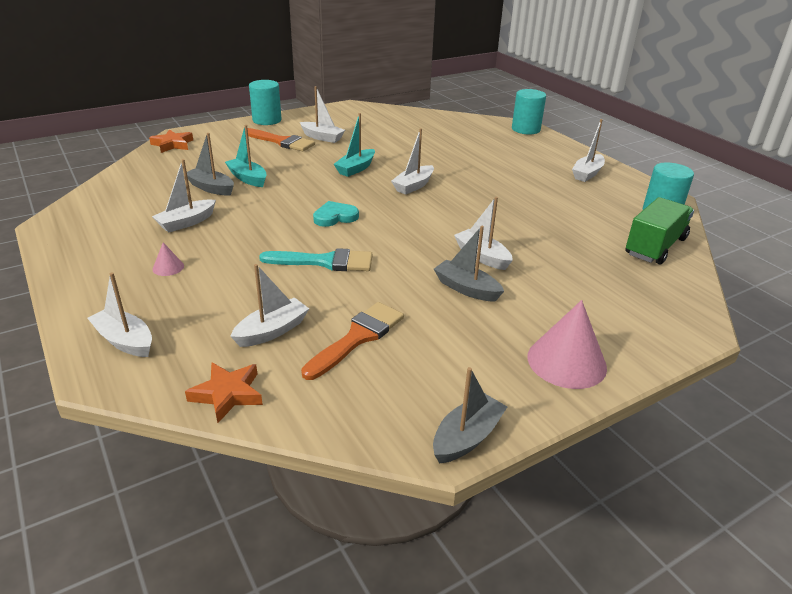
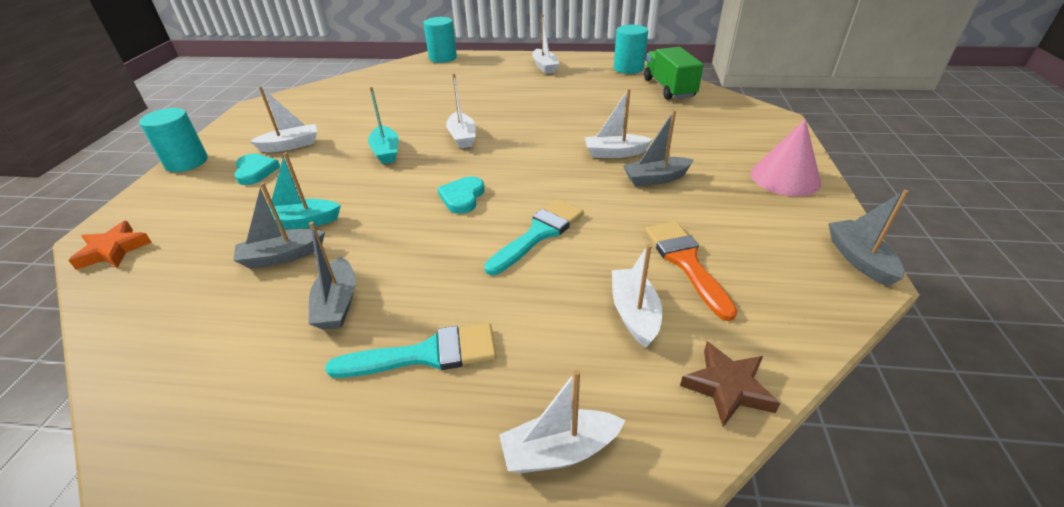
camera: 50 degrees left, 5 degrees up
(168, 267) = (426, 354): pink cone -> turquoise brush
(186, 222) = (337, 304): white boat -> grey boat
(227, 394) = (727, 387): orange star -> brown star
(281, 142) = (255, 171): orange brush -> turquoise heart

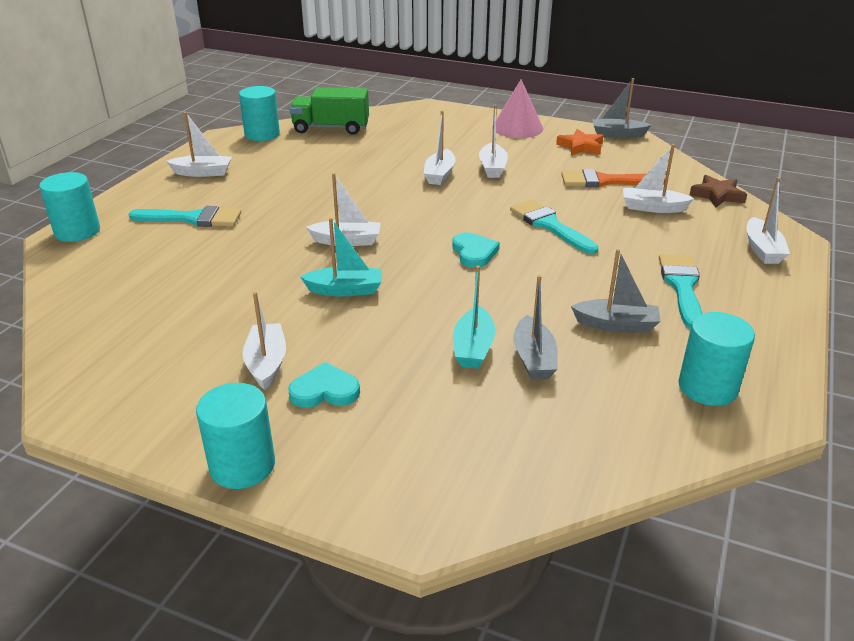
camera: 75 degrees left, 5 degrees down
(113, 250) = (469, 499): orange star -> orange star (581, 147)
(211, 386) = (707, 387): none -> turquoise cylinder
(462, 197) = (474, 253): turquoise heart -> turquoise heart turned 135 degrees counterclockwise
(473, 81) = (193, 219): none -> turquoise brush
(656, 178) = (492, 168): grey boat -> white boat

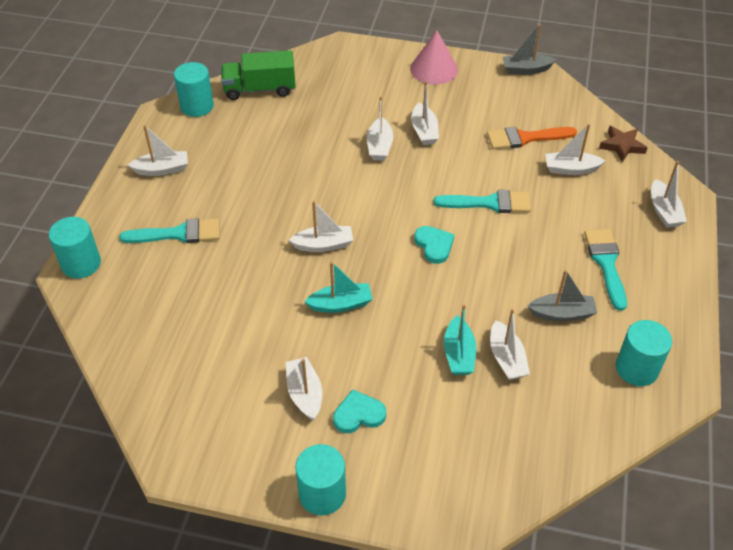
camera: 10 degrees left, 15 degrees up
(533, 358) = (506, 358): grey boat -> white boat
(549, 225) = (489, 203): turquoise brush -> turquoise brush turned 135 degrees clockwise
(581, 147) = (496, 91): orange star -> none

